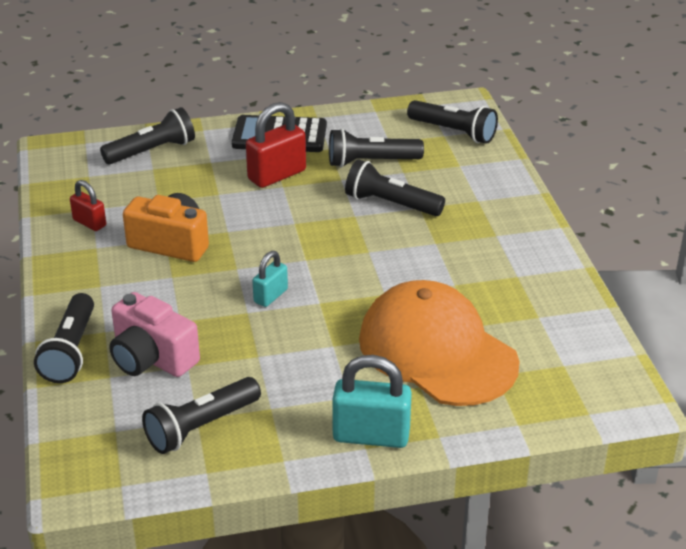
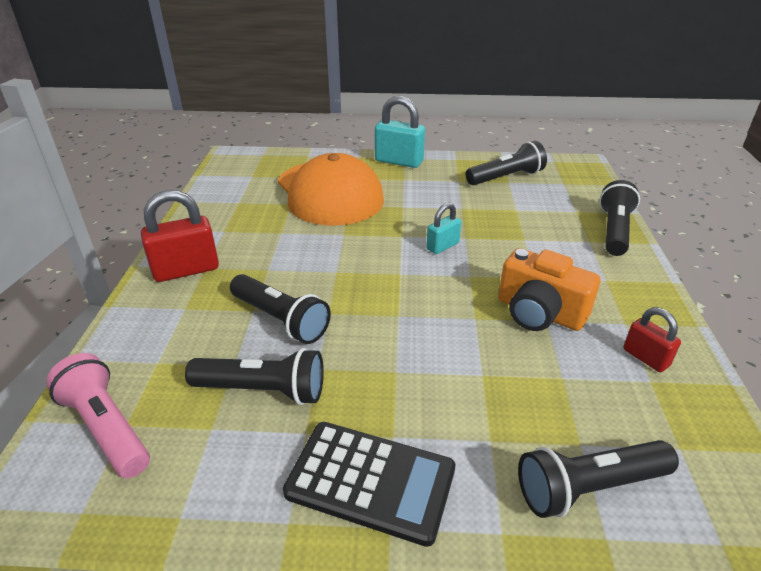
camera: 165 degrees left, 0 degrees up
(152, 358) = (545, 217): pink camera -> none
(277, 175) = (399, 391): red padlock -> red padlock (186, 270)
(453, 132) = (107, 428): black flashlight -> pink flashlight

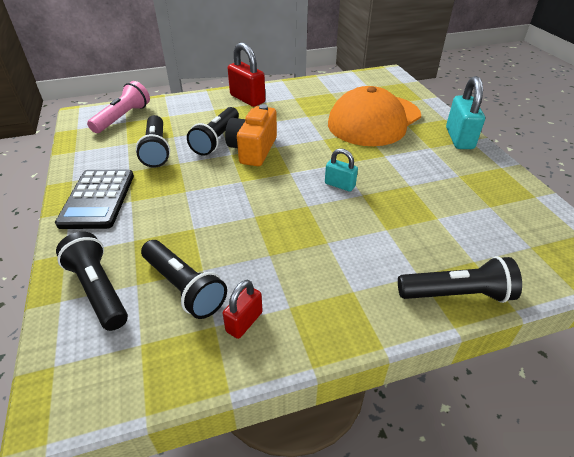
camera: 70 degrees right, 5 degrees up
(506, 177) = (497, 203): black flashlight -> black flashlight (184, 287)
(539, 313) = (277, 249): orange camera -> orange camera (253, 149)

